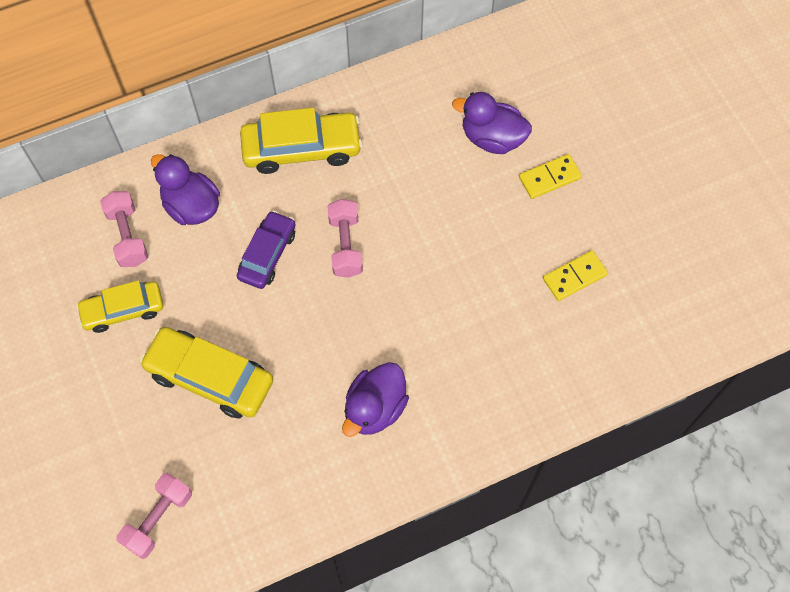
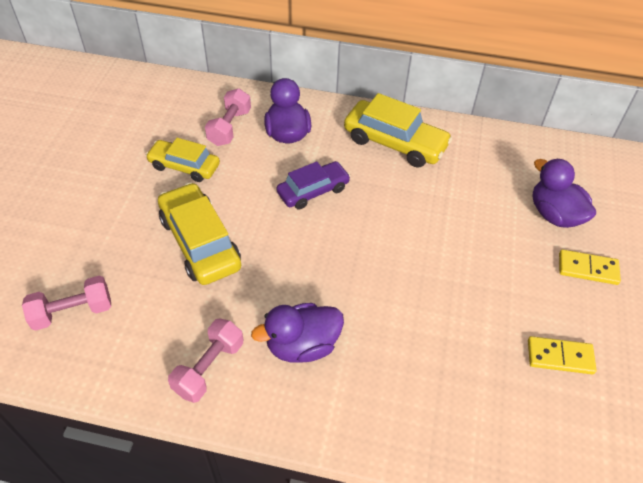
camera: 35 degrees right, 15 degrees down
(345, 245) = (376, 218): pink dumbbell -> pink dumbbell (209, 368)

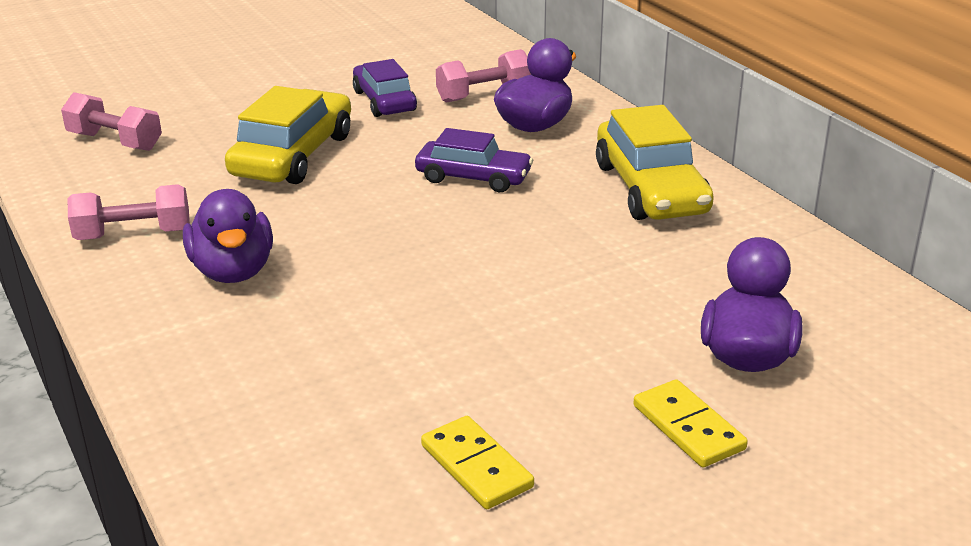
camera: 50 degrees right, 20 degrees down
(184, 166) = (384, 101): yellow car -> purple car
(302, 345) = (233, 271): purple duck -> purple duck turned 135 degrees counterclockwise

